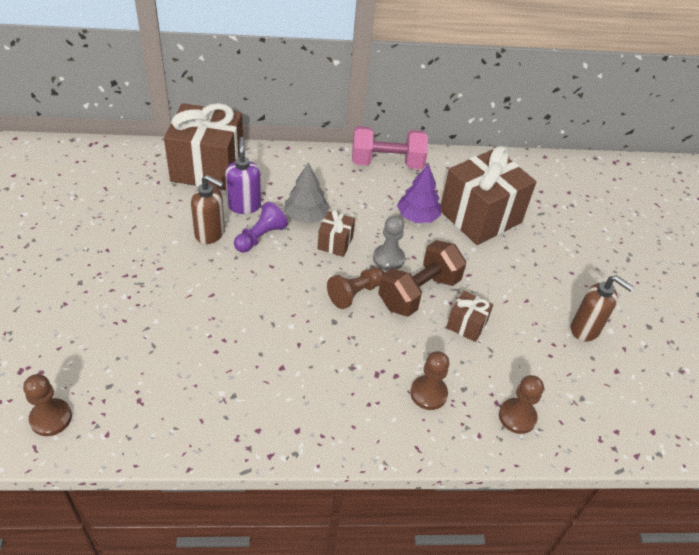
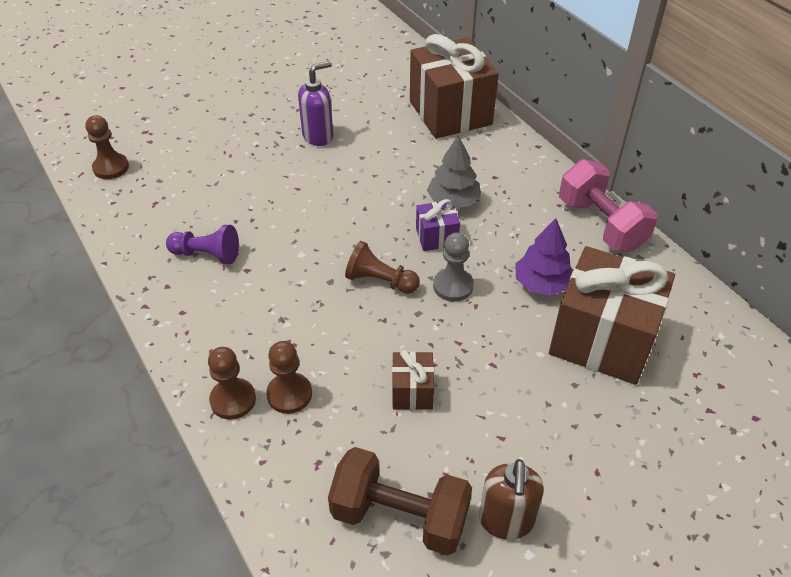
camera: 65 degrees right, 0 degrees up
(210, 233) = (369, 153): brown soap dispenser -> none
(244, 205) = (425, 156): purple soap dispenser -> purple soap dispenser (318, 136)
(260, 237) = (395, 184): purple pawn -> purple pawn (207, 255)
(335, 243) = (436, 237): brown gift -> purple gift
(419, 293) = (425, 331): brown dumbbell -> brown dumbbell (400, 516)
(517, 417) = (310, 490): brown pawn -> brown pawn (233, 400)

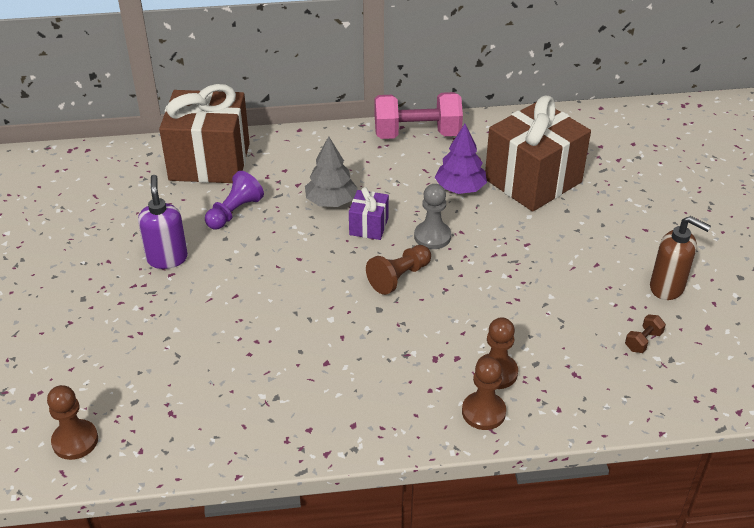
camera: 65 degrees left, 5 degrees down
(207, 255) = (284, 387): purple pawn -> purple pawn (234, 212)
(400, 516) = (643, 341): brown dumbbell -> brown dumbbell, size x0.40
(412, 391) = (530, 297): brown gift -> none

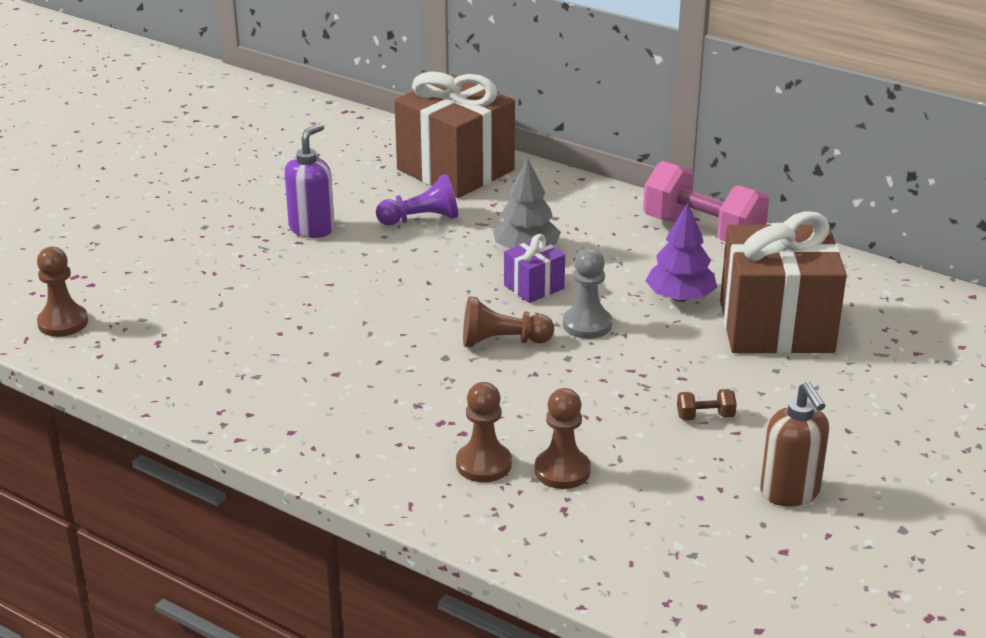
camera: 40 degrees right, 10 degrees down
(483, 412) = (423, 488): brown pawn -> brown pawn (562, 471)
(643, 341) = (684, 522): brown dumbbell -> brown dumbbell (705, 417)

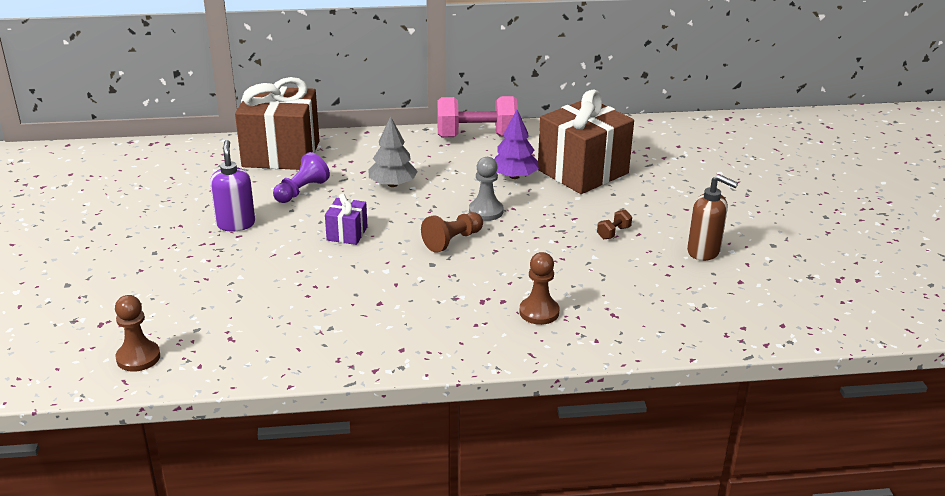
camera: 40 degrees left, 0 degrees up
(534, 287) = (426, 203): purple gift -> purple gift (347, 234)
(562, 471) = (584, 295): brown pawn -> none

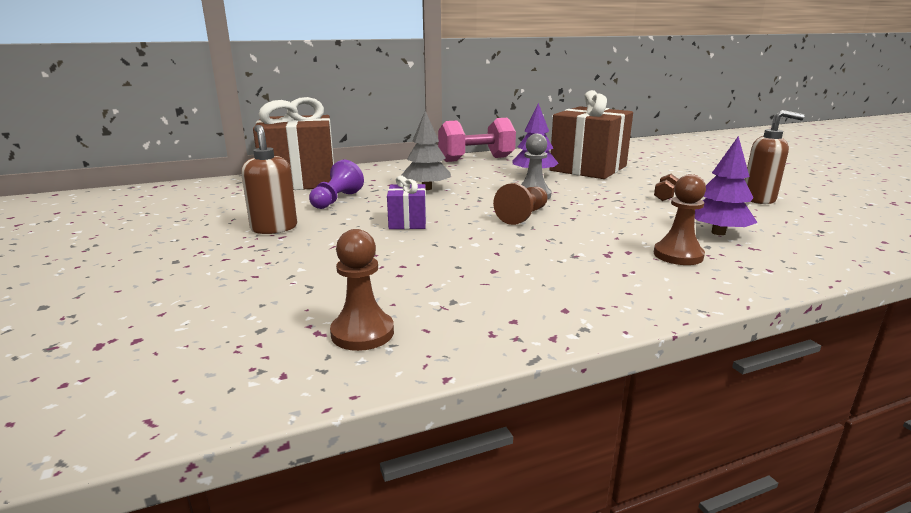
camera: 15 degrees left, 10 degrees down
(138, 357) = (171, 380): brown pawn -> brown pawn (362, 333)
(235, 224) = (274, 228): purple soap dispenser -> brown soap dispenser
(605, 291) = (718, 232): none -> purple tree

